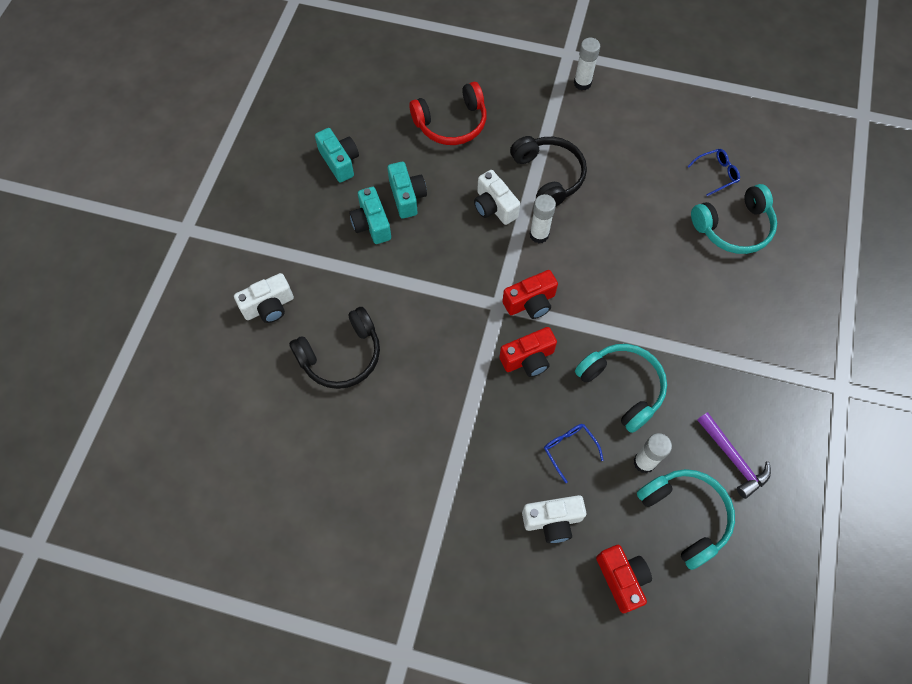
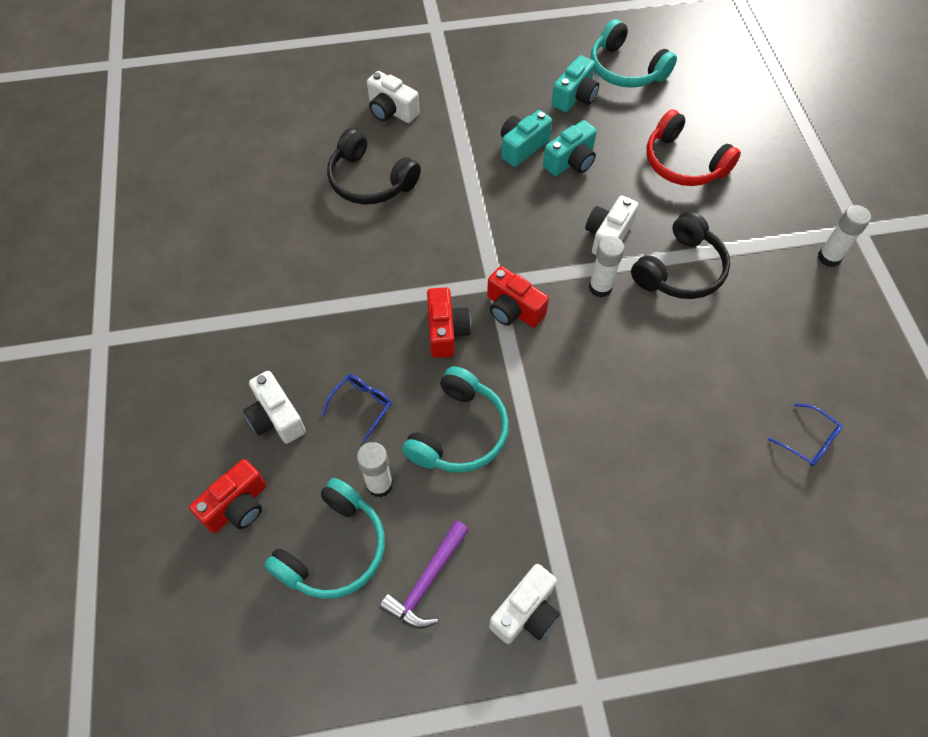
camera: 65 degrees right, 5 degrees down
(528, 359) = (446, 331): red camera -> red camera turned 135 degrees counterclockwise
(733, 227) = (743, 485): turquoise headphones -> turquoise headphones (625, 69)
(777, 402) = (526, 612): none -> white camera

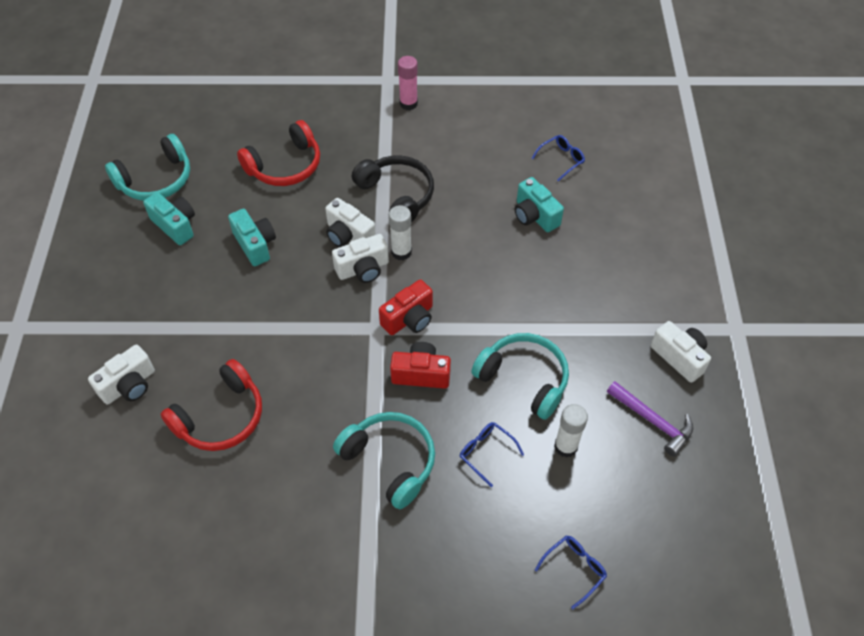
camera: 80 degrees left, 5 degrees down
(237, 506) = (574, 569): red camera -> blue glasses
(276, 417) = (487, 529): white camera -> white camera (363, 269)
(334, 549) = (621, 489): turquoise headphones -> turquoise headphones (390, 461)
(370, 180) = (221, 417): black headphones -> red headphones
(522, 147) = (223, 279): turquoise camera -> turquoise camera (535, 216)
(829, 257) = (408, 104): white glue stick -> pink glue stick

